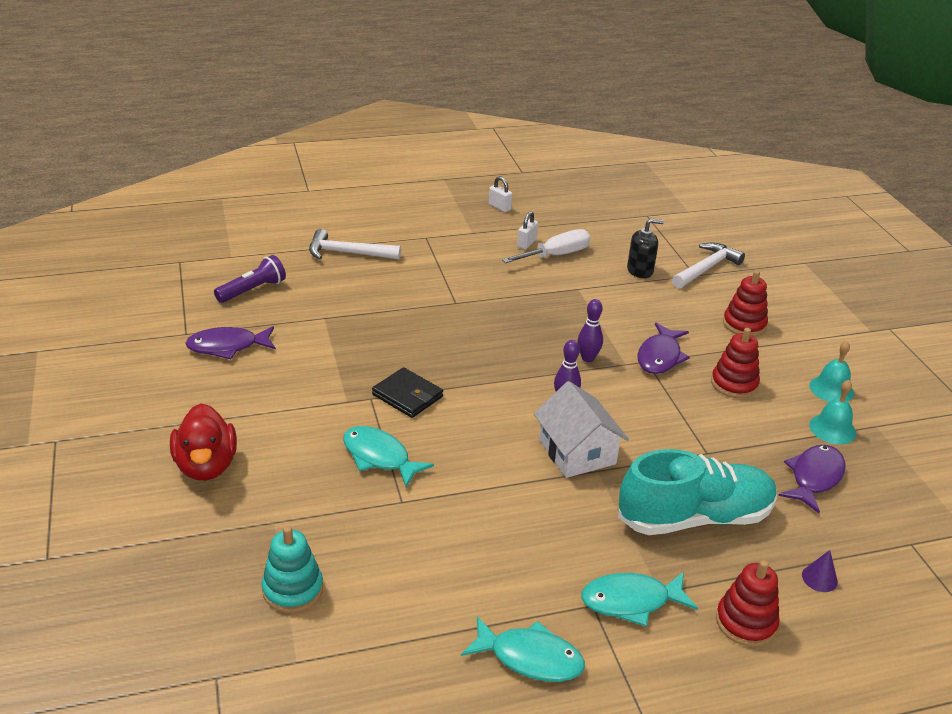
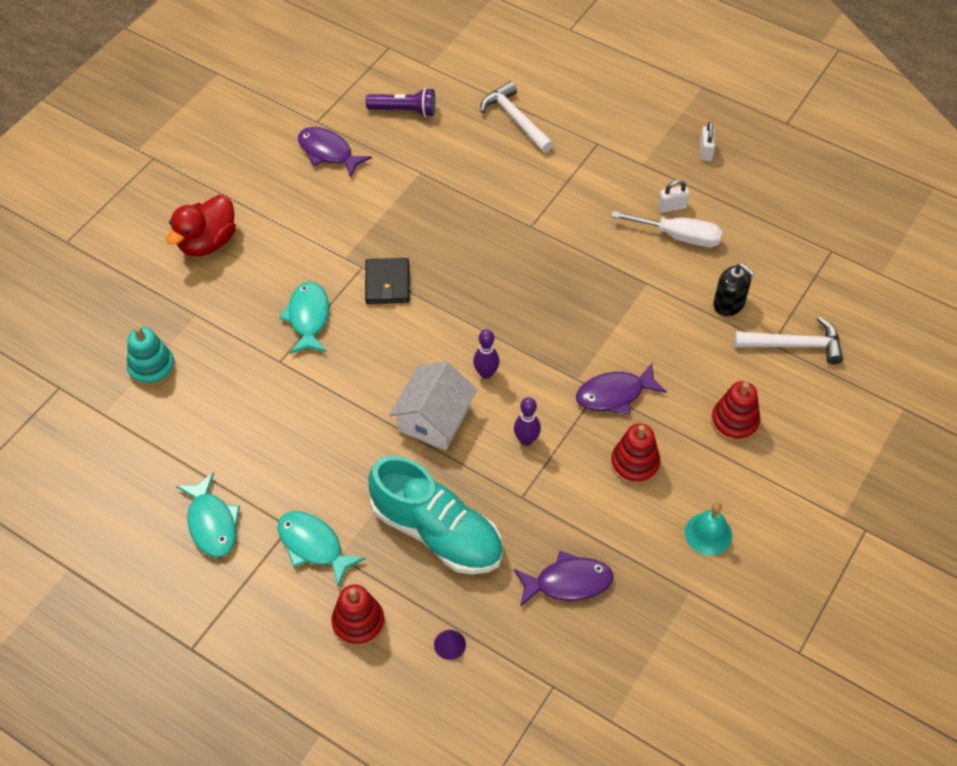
camera: 50 degrees right, 20 degrees up
(588, 358) = (556, 352): purple bowling pin -> purple bowling pin (526, 440)
(832, 429) = (649, 562): turquoise bell -> none

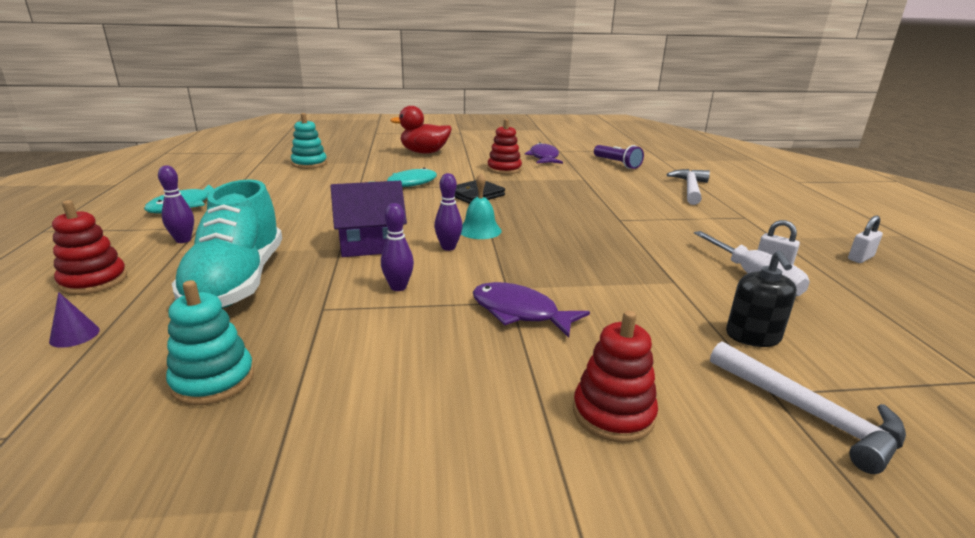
camera: 50 degrees right, 30 degrees down
(313, 545) = (183, 240): turquoise fish -> purple bowling pin
(434, 419) = (371, 243): white house -> purple house
(568, 582) = (213, 380): purple fish -> turquoise stacking toy
(634, 464) = (445, 360): red stacking toy -> red stacking toy (504, 169)
(708, 534) = (396, 476): turquoise bell -> turquoise bell (479, 230)

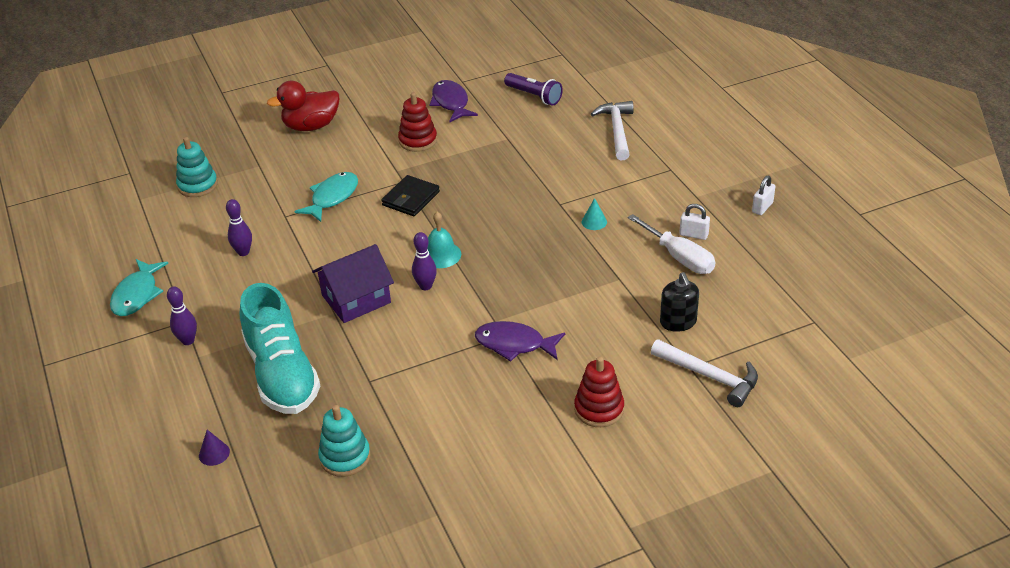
camera: 15 degrees left, 15 degrees up
(94, 281) = (166, 405): red stacking toy -> none
(398, 287) = (412, 344): purple bowling pin -> purple bowling pin (243, 252)
(653, 236) = (594, 222): none -> turquoise cone

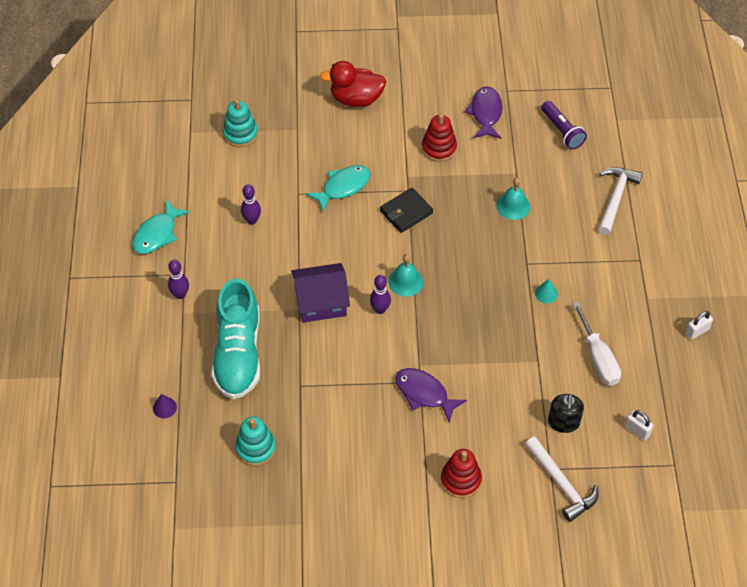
camera: 20 degrees right, 15 degrees up
(519, 163) = (513, 206): none -> turquoise bell
(693, 235) = (622, 338): white padlock -> white padlock (637, 430)

